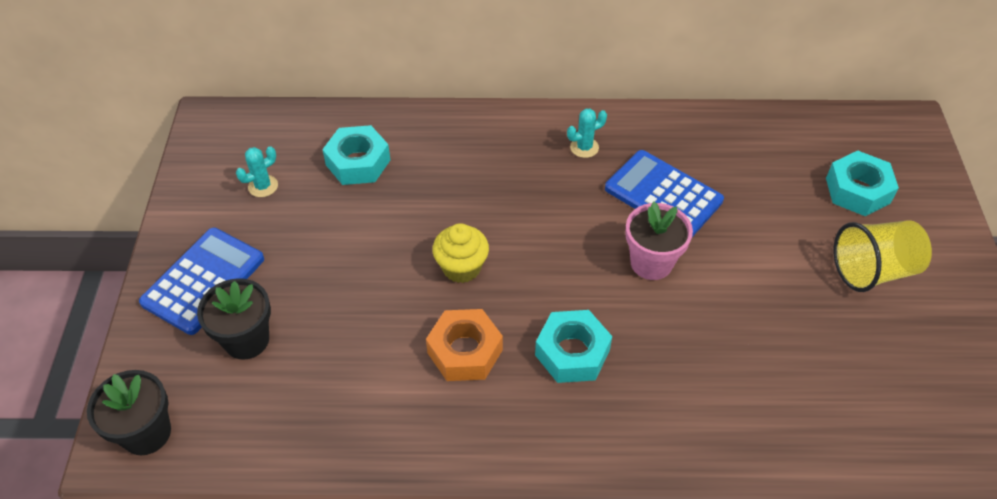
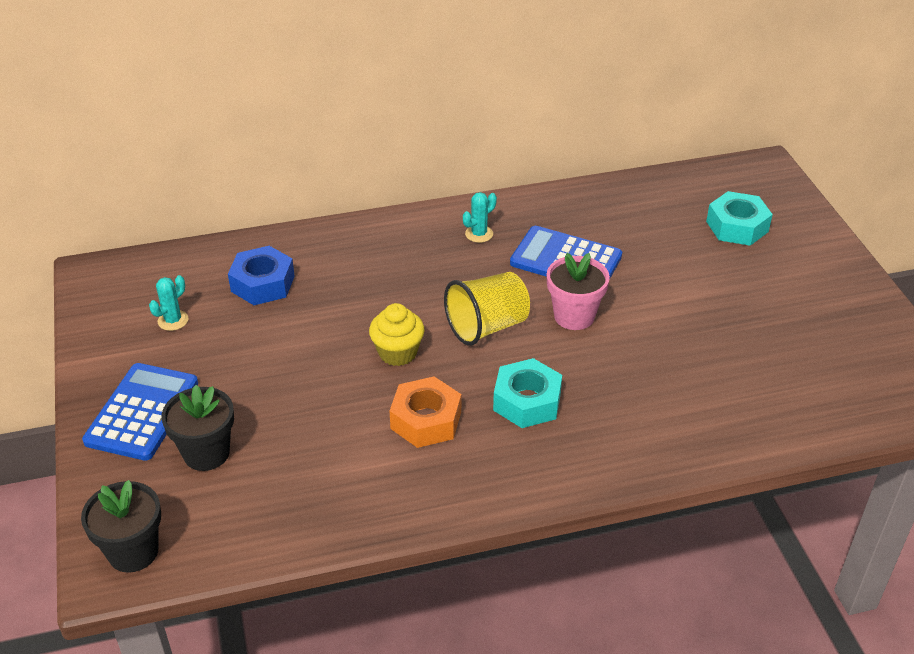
camera: 15 degrees left, 10 degrees down
(358, 162) = (262, 283): turquoise nut -> blue nut
(873, 270) = (771, 286): yellow cup -> yellow cup (487, 326)

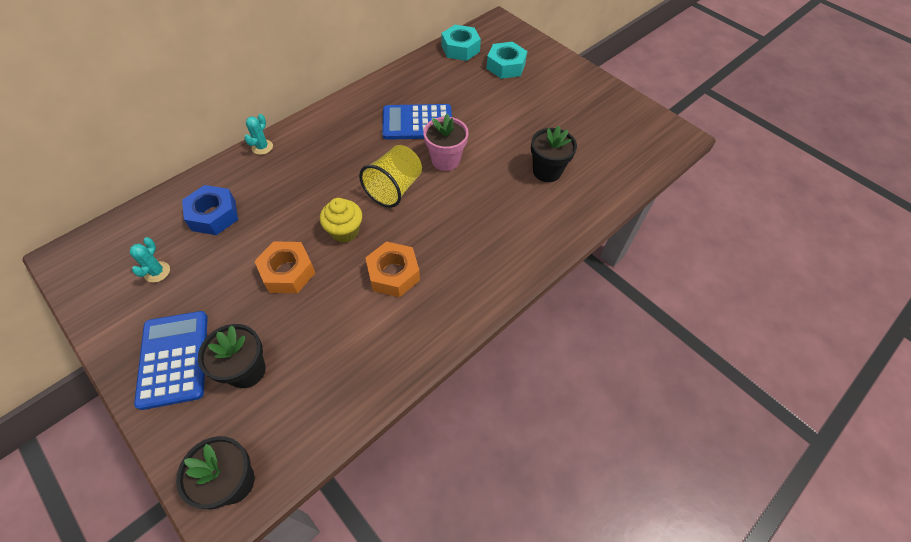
camera: 30 degrees left, 15 degrees up
(307, 372) = (288, 272): none -> orange nut
(479, 234) = (350, 123): turquoise cactus -> turquoise cactus (262, 147)
(527, 401) = (451, 232): turquoise nut -> turquoise nut (460, 48)
(706, 376) = (547, 171): none -> black flower pot

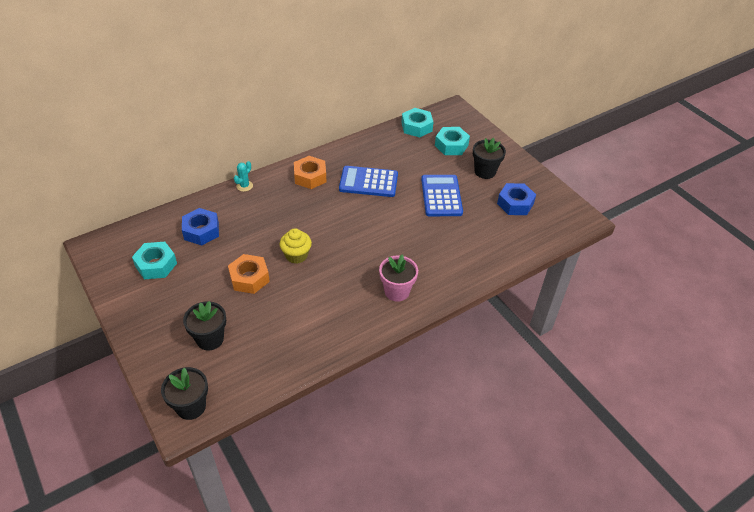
camera: 10 degrees right, 10 degrees down
(157, 272) = (156, 265): turquoise cactus -> turquoise nut
(174, 359) = (161, 324): blue calculator -> blue calculator (441, 196)
(393, 274) = (327, 290): orange nut -> orange nut (310, 177)
(394, 188) = (340, 229): yellow cup -> none
(445, 160) = (385, 213): pink flower pot -> pink flower pot (397, 291)
(547, 171) = (464, 232): black flower pot -> black flower pot (485, 171)
(597, 127) = (515, 203): none -> blue nut

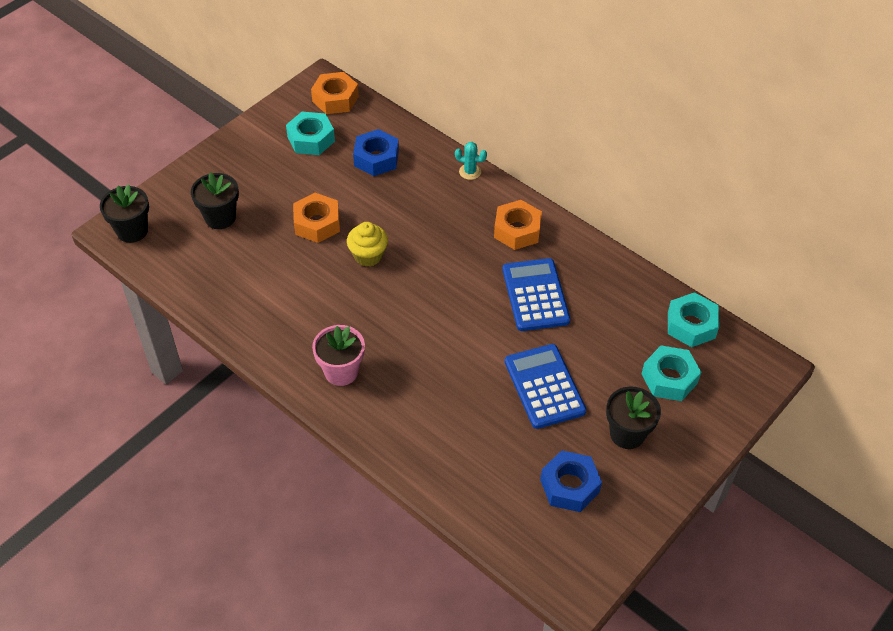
camera: 75 degrees right, 5 degrees up
(120, 241) = (335, 99): none -> orange nut
(441, 196) = (544, 386): blue calculator -> blue calculator turned 90 degrees counterclockwise

